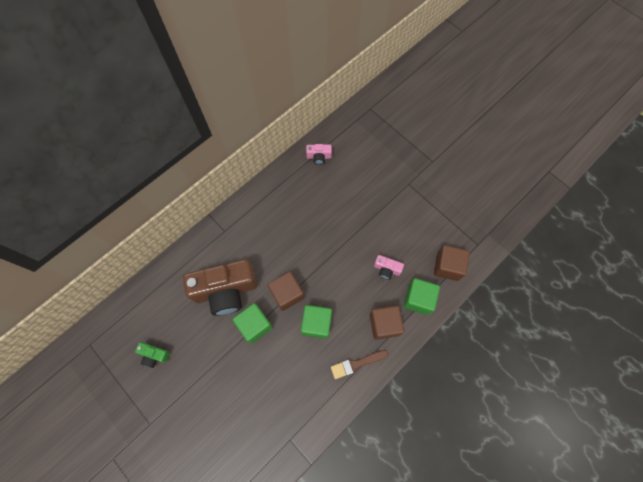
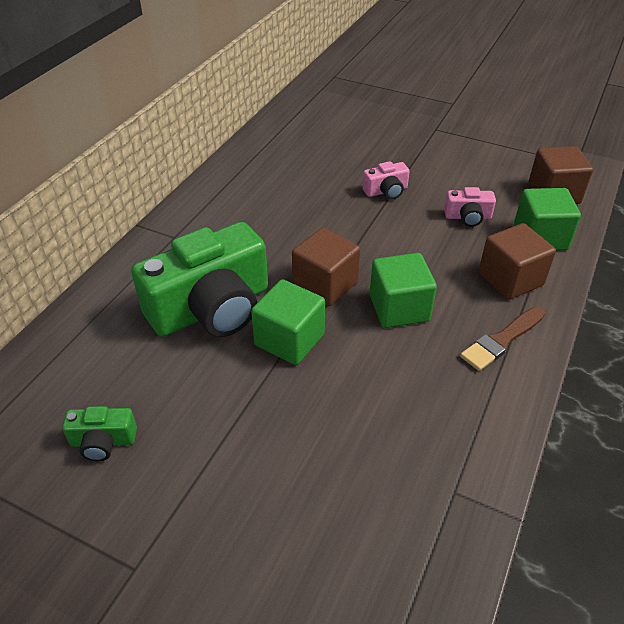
camera: 20 degrees left, 25 degrees down
(226, 290) = (211, 308): brown camera -> green camera
(319, 157) = (288, 130): pink camera -> pink camera (386, 191)

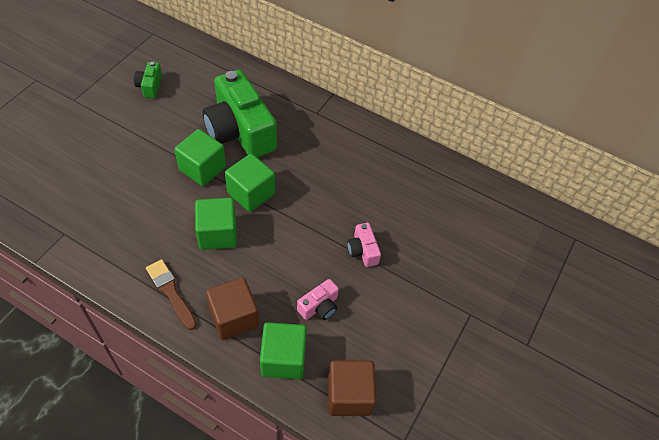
camera: 90 degrees right, 10 degrees up
(325, 284) = (251, 193): brown cube -> green cube
(468, 217) = (319, 306): pink camera -> pink camera turned 135 degrees counterclockwise

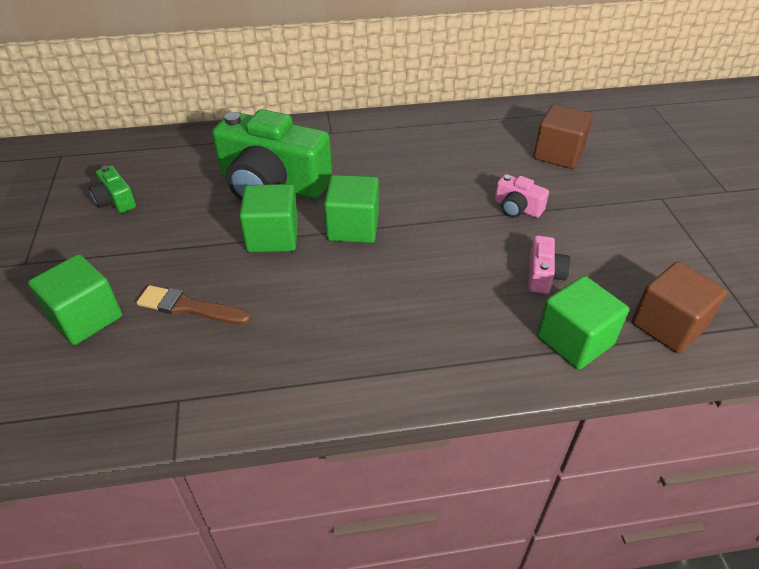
camera: 35 degrees left, 10 degrees down
(170, 292) = (385, 366): brown brush -> brown brush (189, 307)
(217, 234) = (365, 281): green cube -> green cube (86, 317)
(234, 317) = (481, 341): brown cube -> brown cube (558, 154)

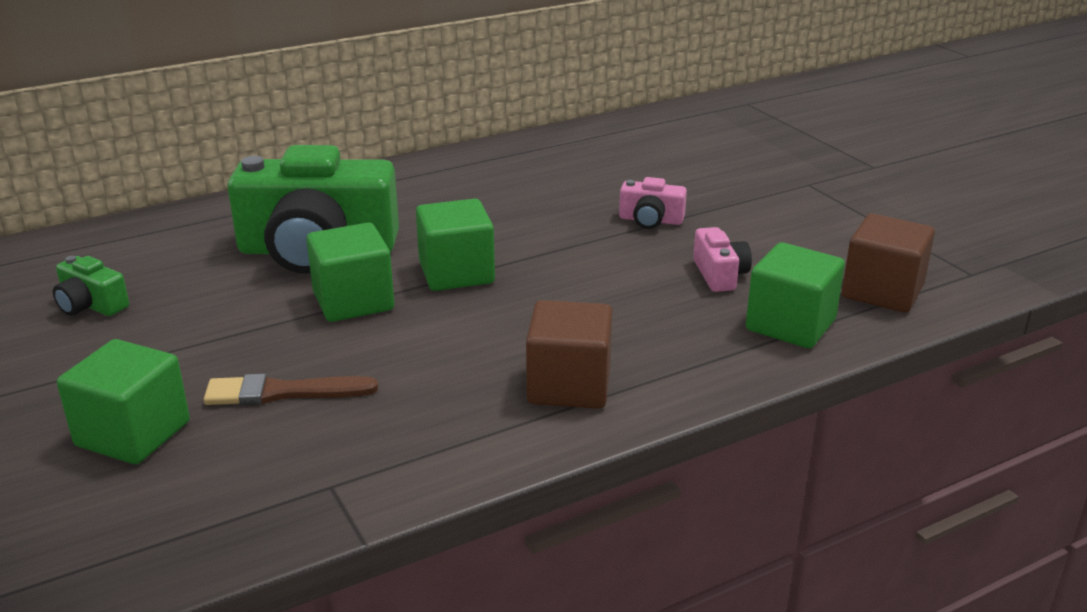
camera: 20 degrees left, 15 degrees down
(558, 154) = (668, 163): brown cube -> brown cube (569, 386)

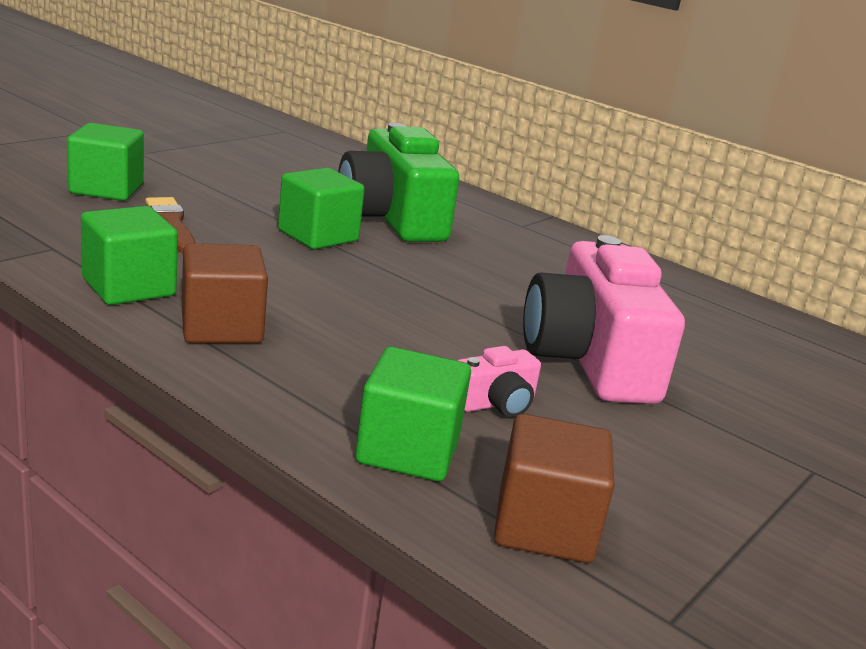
camera: 65 degrees right, 5 degrees down
(91, 305) = (262, 163): green camera -> none
(456, 273) = (394, 270): green cube -> green cube (129, 287)
(650, 220) = (590, 359): pink camera -> pink camera, size x2.32

